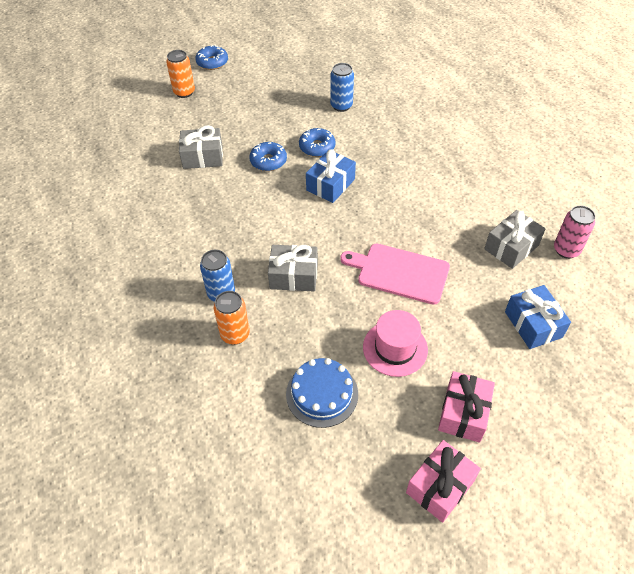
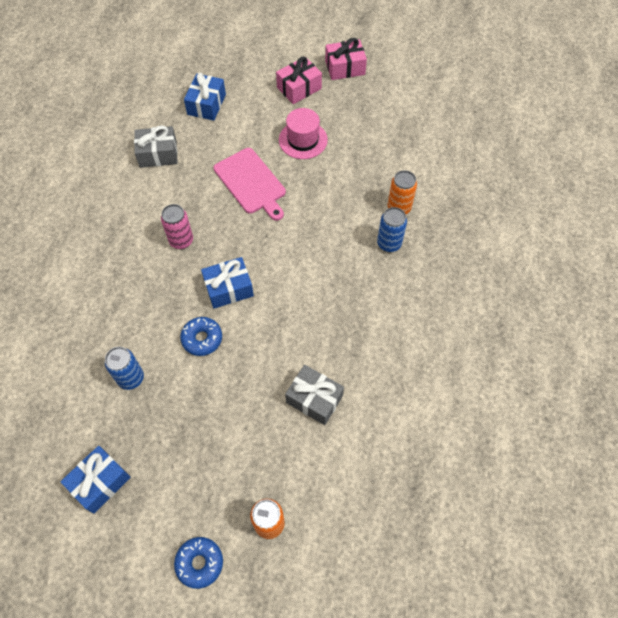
camera: 145 degrees left, 10 degrees up
(268, 161) = (258, 351): blue donut -> none
(294, 276) = (326, 225): grey gift -> none
(303, 61) = (100, 482): none -> blue gift
(322, 394) = (370, 141): blue cake -> none
(566, 250) = (127, 131): pink can -> pink can (181, 241)

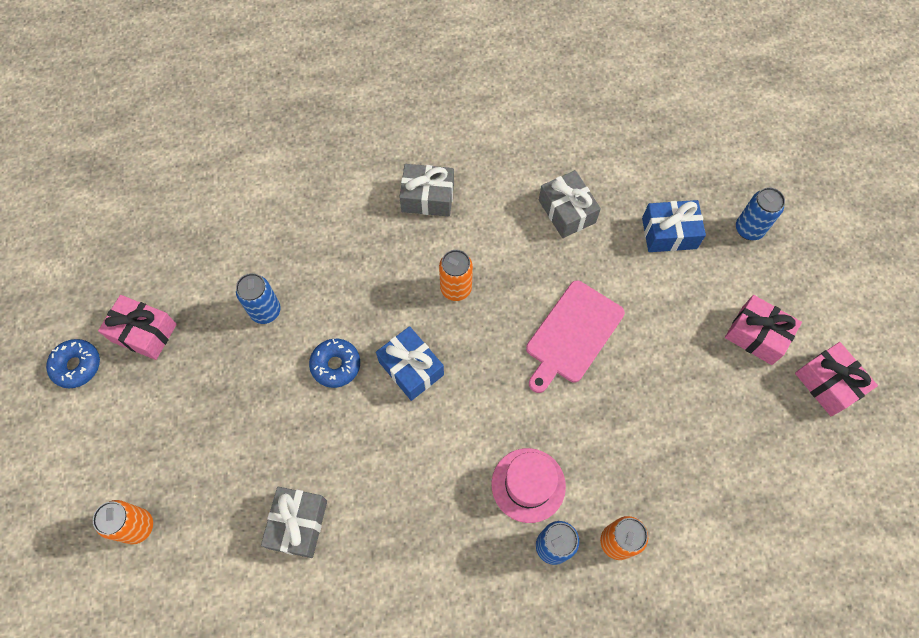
camera: 70 degrees right, 5 degrees up
(96, 235) = (427, 197): none -> grey gift
(100, 482) = (144, 333): blue gift -> pink gift
(181, 241) = (456, 289): pink can -> orange can
(199, 563) = (81, 468): blue donut -> blue donut (77, 366)
(226, 64) = (749, 229): none -> blue can
(303, 140) = (671, 373): pink hat -> pink hat (528, 485)

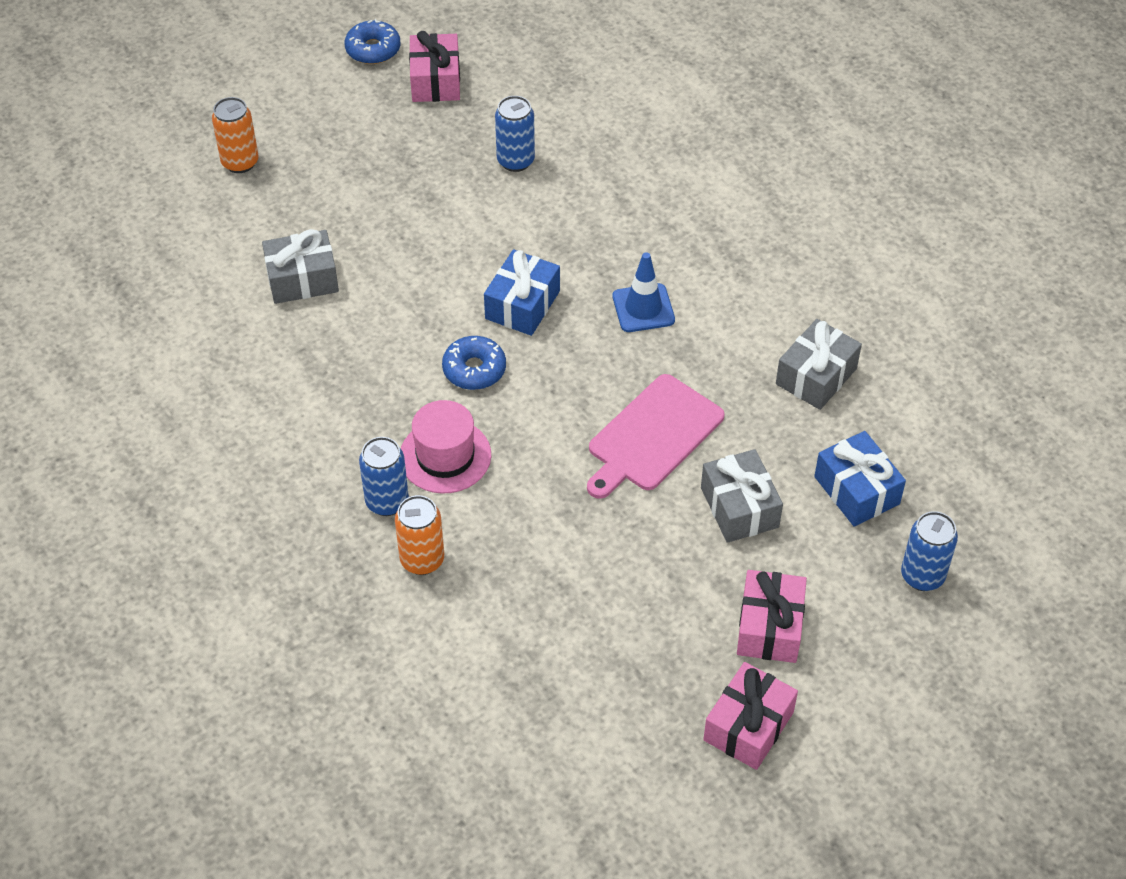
camera: 65 degrees right, 15 degrees down
(336, 365) = (488, 241): blue donut -> blue donut (474, 369)
(427, 197) = (744, 240): grey gift -> grey gift (739, 507)
(456, 289) = (643, 308): orange can -> blue traffic cone
(572, 334) = (652, 436): pink cutting board -> pink cutting board turned 60 degrees counterclockwise

